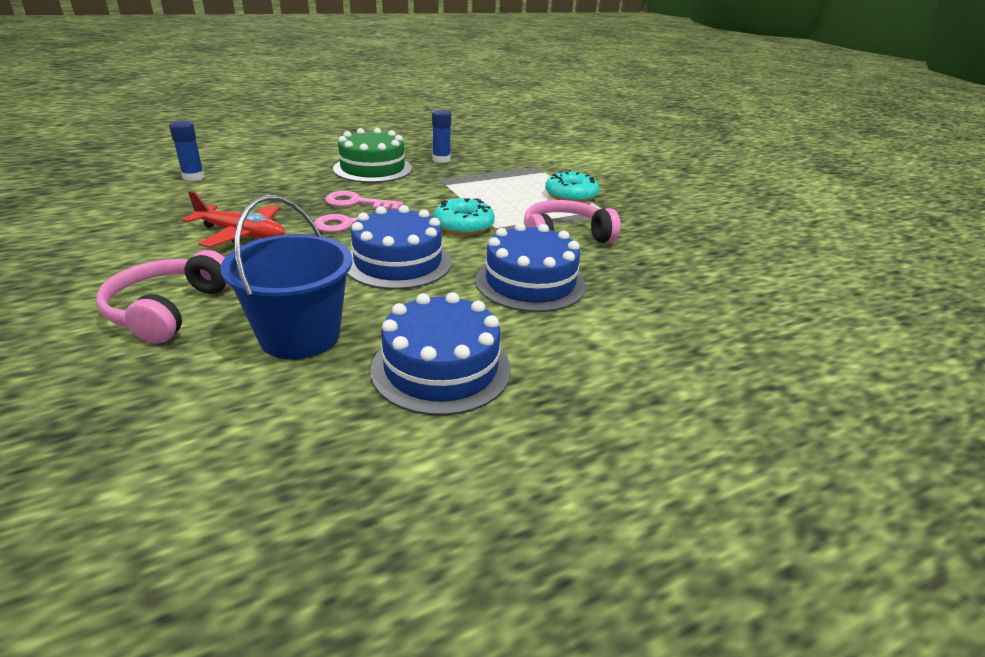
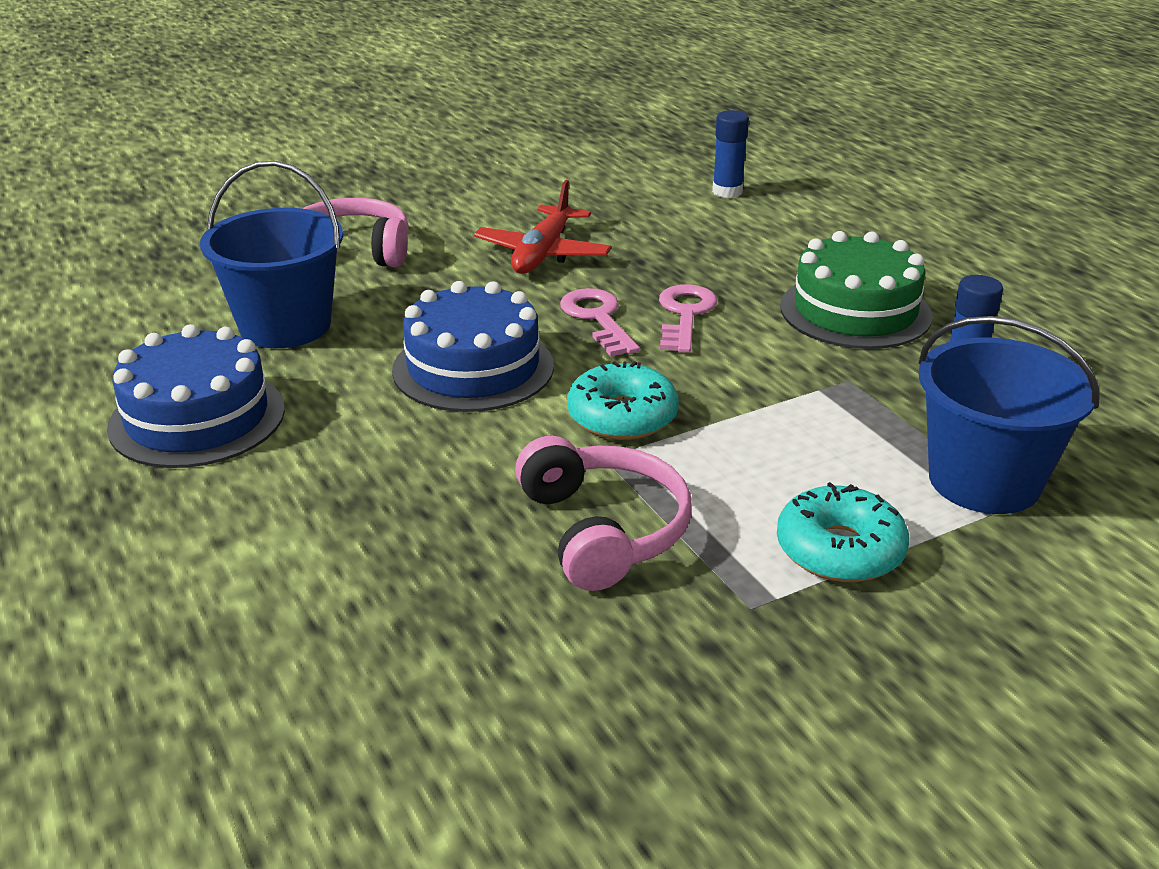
camera: 90 degrees right, 0 degrees up
(521, 168) = (984, 481): none -> blue bucket
(530, 282) = (413, 486): blue cake -> none

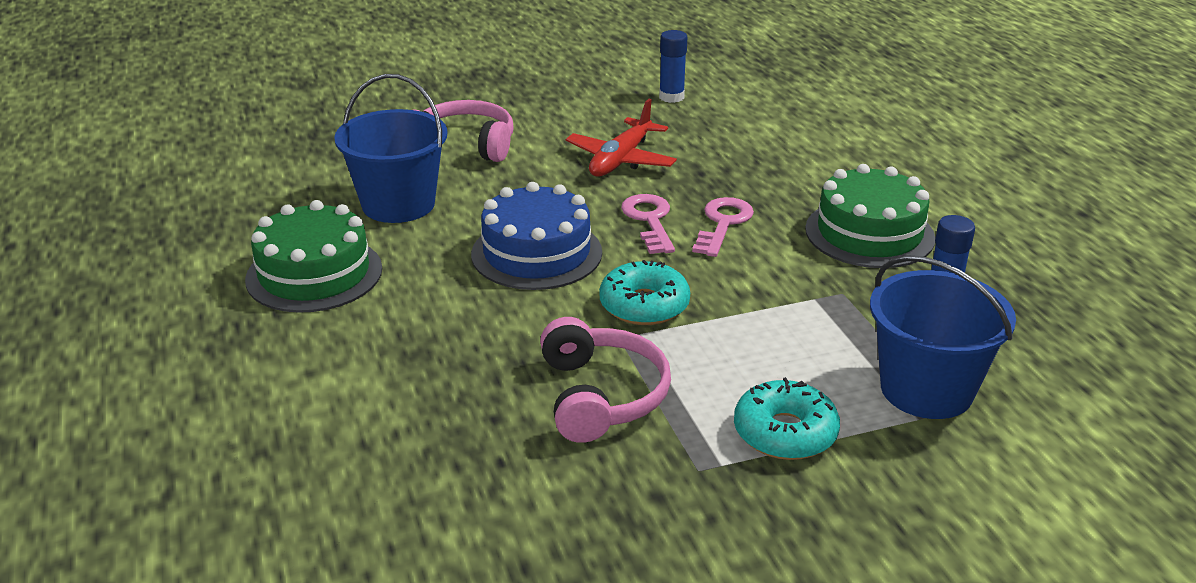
camera: 10 degrees right, 0 degrees up
(197, 418) = (314, 274): blue cake -> green cake
(727, 192) = (795, 116): blue glue stick -> blue glue stick (671, 97)

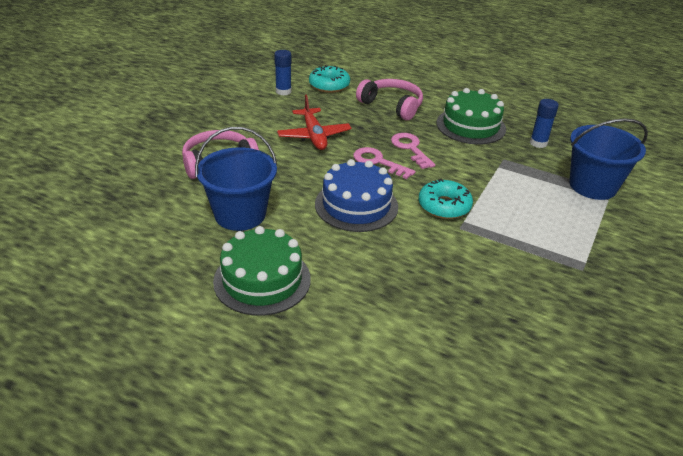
camera: 45 degrees left, 5 degrees up
(601, 396) = (498, 260): pink headphones -> pink headphones (392, 106)
(785, 433) = (582, 233): turquoise donut -> turquoise donut (329, 85)

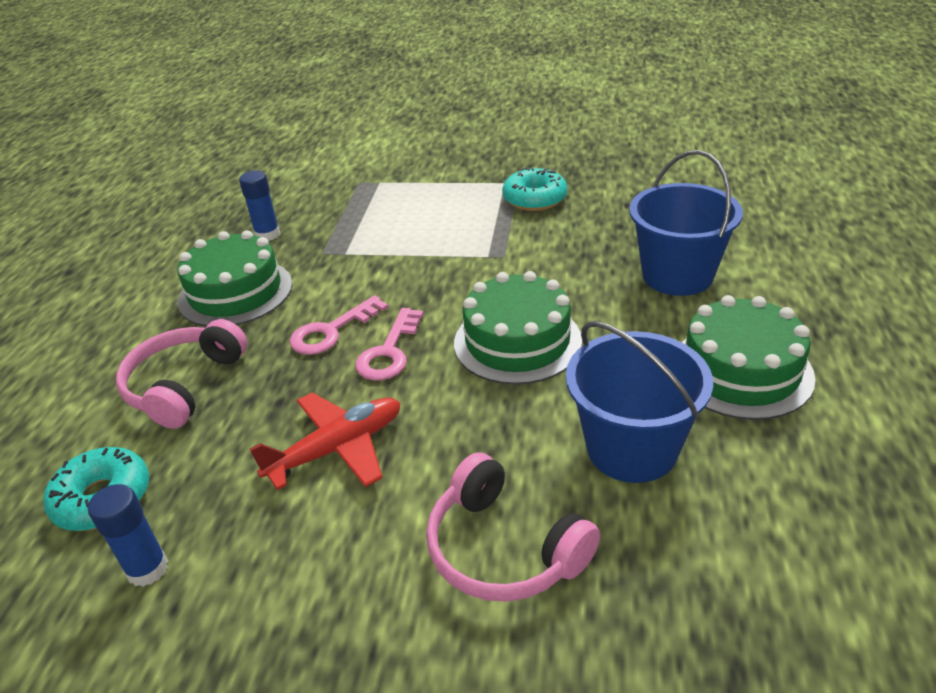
camera: 105 degrees left, 0 degrees up
(356, 205) = (517, 341): blue cake -> green cake
(444, 206) = (467, 274): turquoise donut -> turquoise donut (534, 199)
(592, 186) = (356, 192): blue bucket -> blue bucket (677, 275)

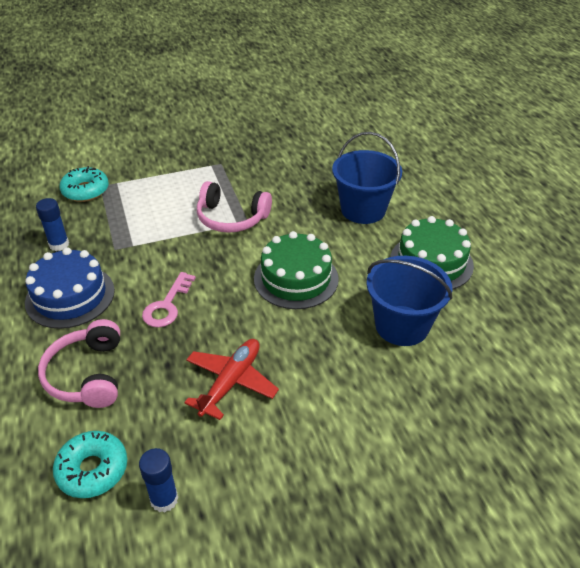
camera: 30 degrees left, 5 degrees up
(235, 292) = (70, 296): green cake -> blue cake
(389, 352) = (218, 308): pink key -> none
(504, 548) = (370, 405): pink headphones -> pink headphones (231, 218)
(534, 199) = (240, 174): turquoise donut -> turquoise donut (85, 191)

